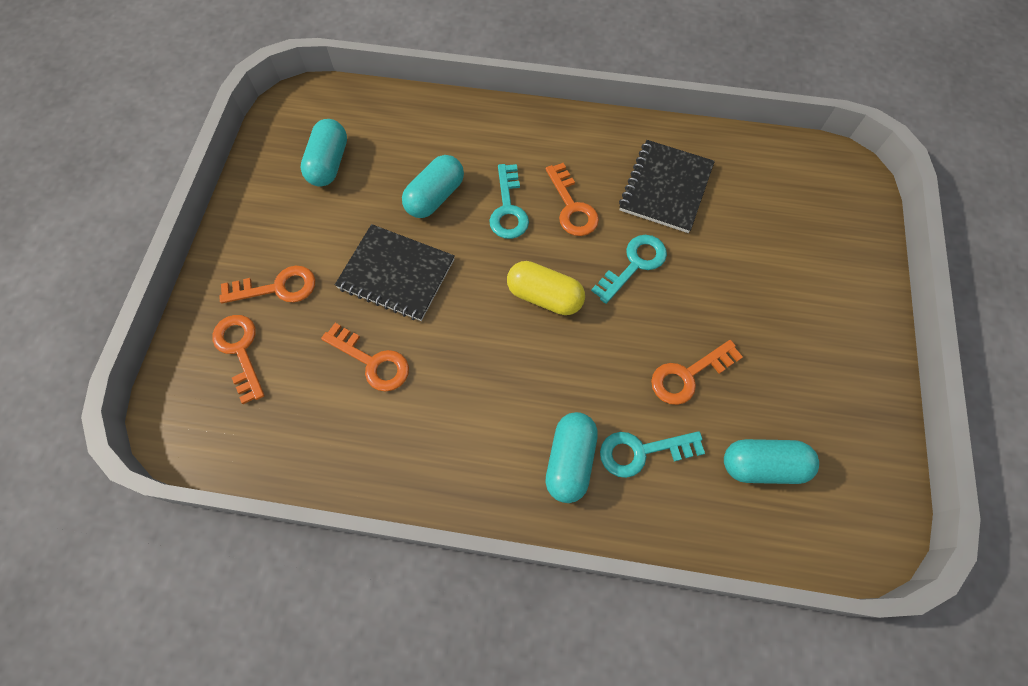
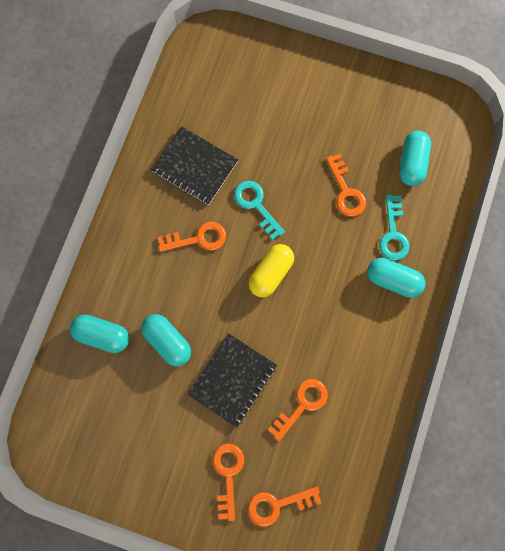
camera: 80 degrees left, 10 degrees up
(329, 163) = (116, 426): turquoise capsule -> turquoise capsule (102, 335)
(508, 209) = (190, 286): turquoise key -> none

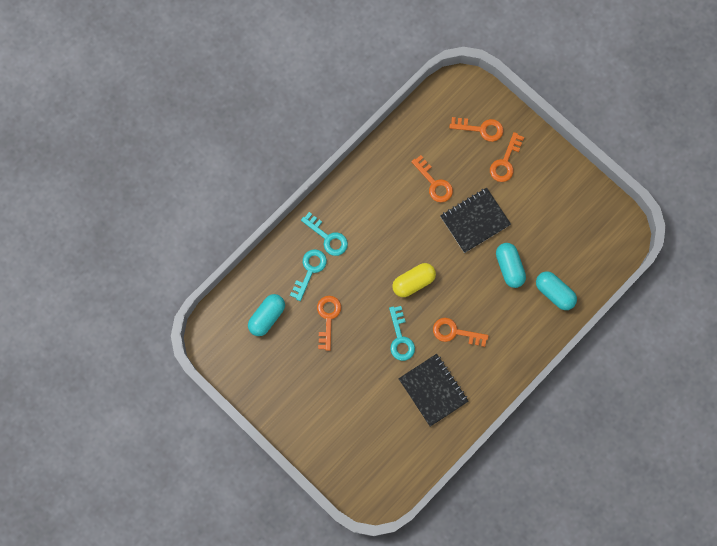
camera: 155 degrees left, 0 degrees up
(302, 404) = (434, 183): orange key -> orange key turned 105 degrees counterclockwise
(393, 280) = (328, 237): turquoise capsule -> turquoise key

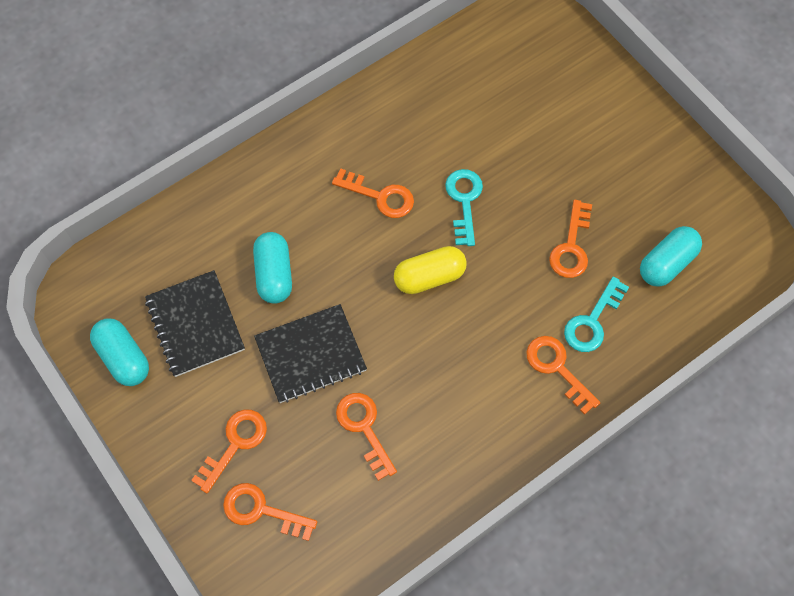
camera: 170 degrees left, 10 degrees down
(328, 237) = (557, 368): turquoise key -> orange key
(433, 390) = (429, 126): black notebook -> black notebook (195, 324)
(554, 293) = (215, 227): turquoise capsule -> turquoise capsule (123, 358)

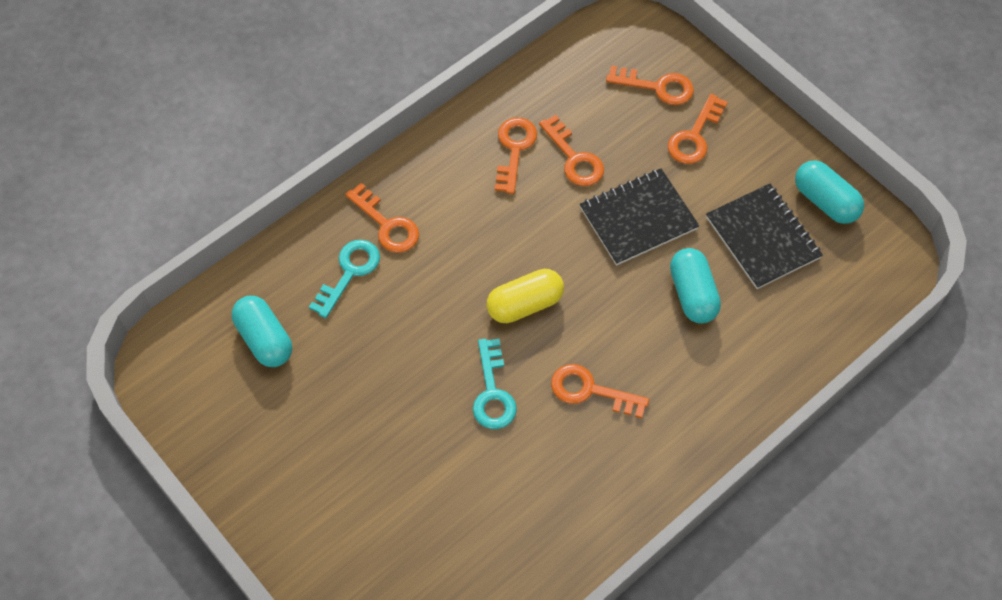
camera: 175 degrees right, 5 degrees down
(571, 247) = (369, 349): orange key -> orange key (514, 149)
(666, 263) = (264, 339): turquoise capsule -> turquoise capsule turned 75 degrees counterclockwise

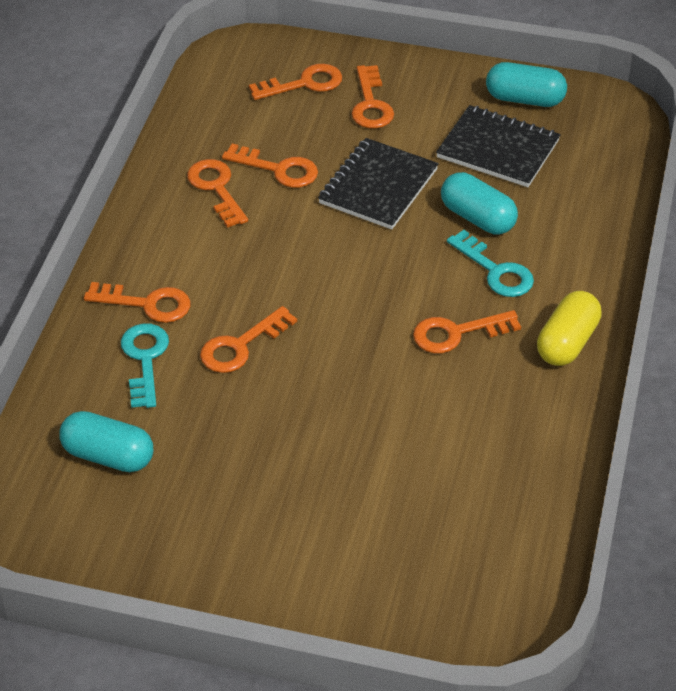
camera: 35 degrees left, 15 degrees down
(424, 303) = (240, 346): none -> orange key
(493, 393) = (371, 381): turquoise key -> turquoise key (496, 271)
(525, 304) = (337, 300): yellow capsule -> yellow capsule (567, 342)

